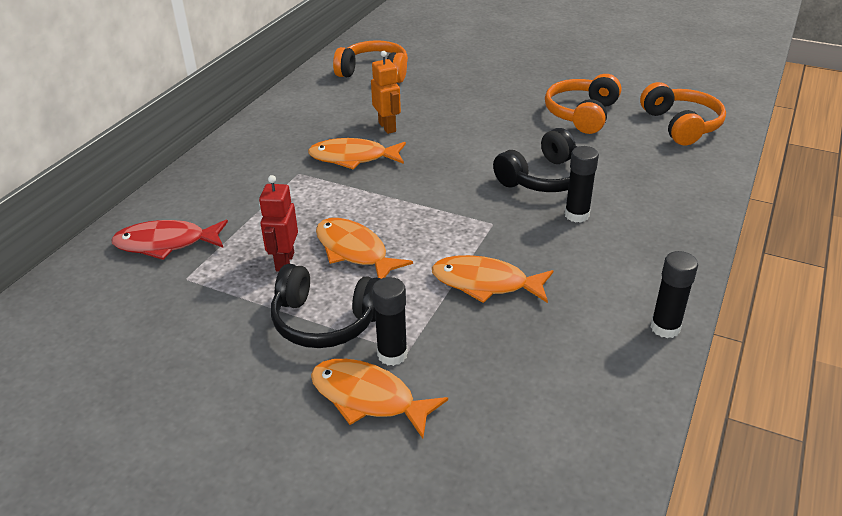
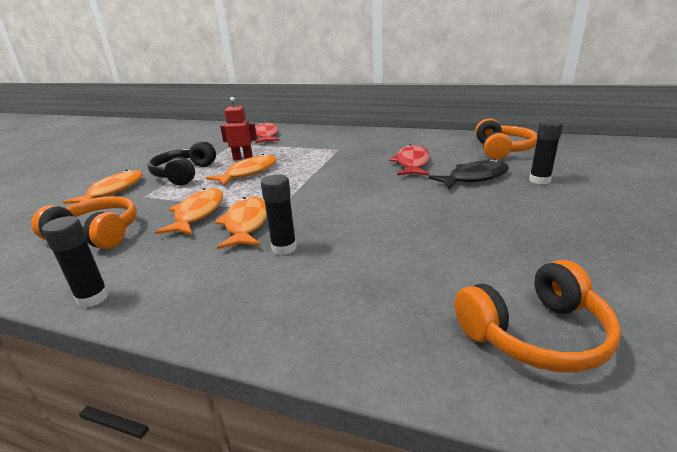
camera: 85 degrees right, 10 degrees down
(353, 158) = (361, 159): orange fish -> orange fish (246, 224)
(387, 127) = (412, 163): orange robot -> red fish
(392, 354) = (143, 192): black glue stick -> black glue stick (539, 180)
(446, 101) = (474, 178): none -> black fish
(544, 178) = (349, 229): black headphones -> none
(582, 114) = (502, 246): orange headphones -> orange headphones (97, 234)

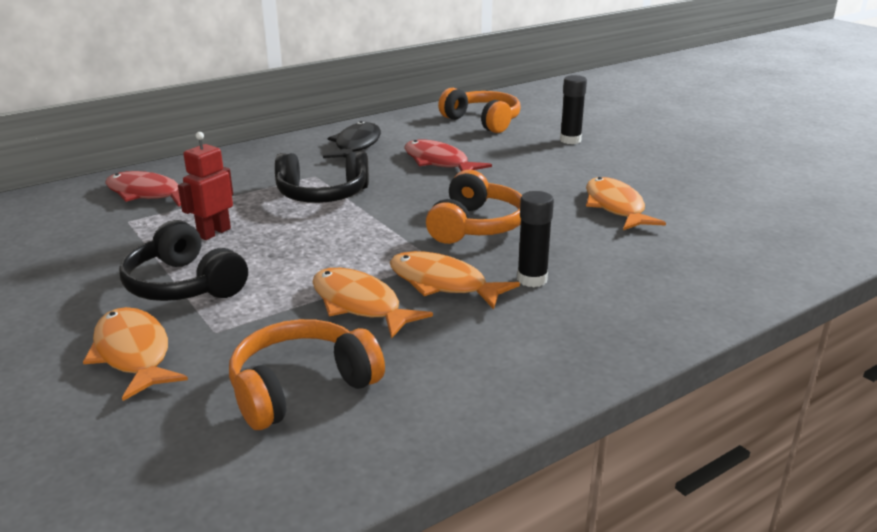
camera: 55 degrees left, 0 degrees up
(93, 298) = (494, 409): black glue stick -> none
(248, 172) = (280, 243): orange fish -> orange fish (615, 207)
(317, 159) = (322, 195): none -> black headphones
(474, 178) = (522, 156): black fish -> black fish (356, 145)
(535, 334) = (767, 237): orange headphones -> orange headphones (476, 226)

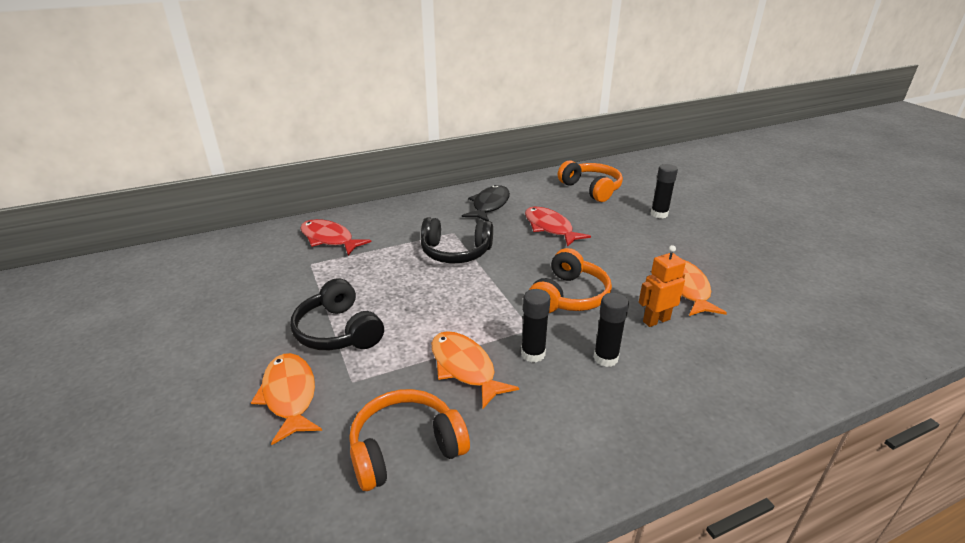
camera: 10 degrees right, 5 degrees up
(214, 233) = (369, 282): red robot -> none
(442, 284) = (533, 354): orange fish -> black glue stick
(585, 239) = (656, 320): none -> orange robot

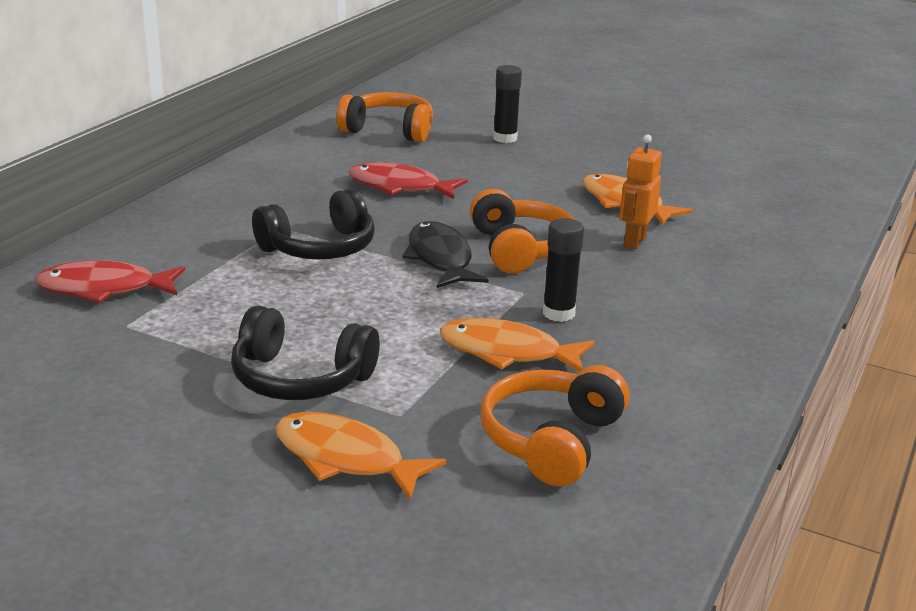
camera: 40 degrees left, 5 degrees down
(489, 205) = (282, 183): black fish -> black fish (440, 259)
(605, 358) = (632, 290): black glue stick -> none

